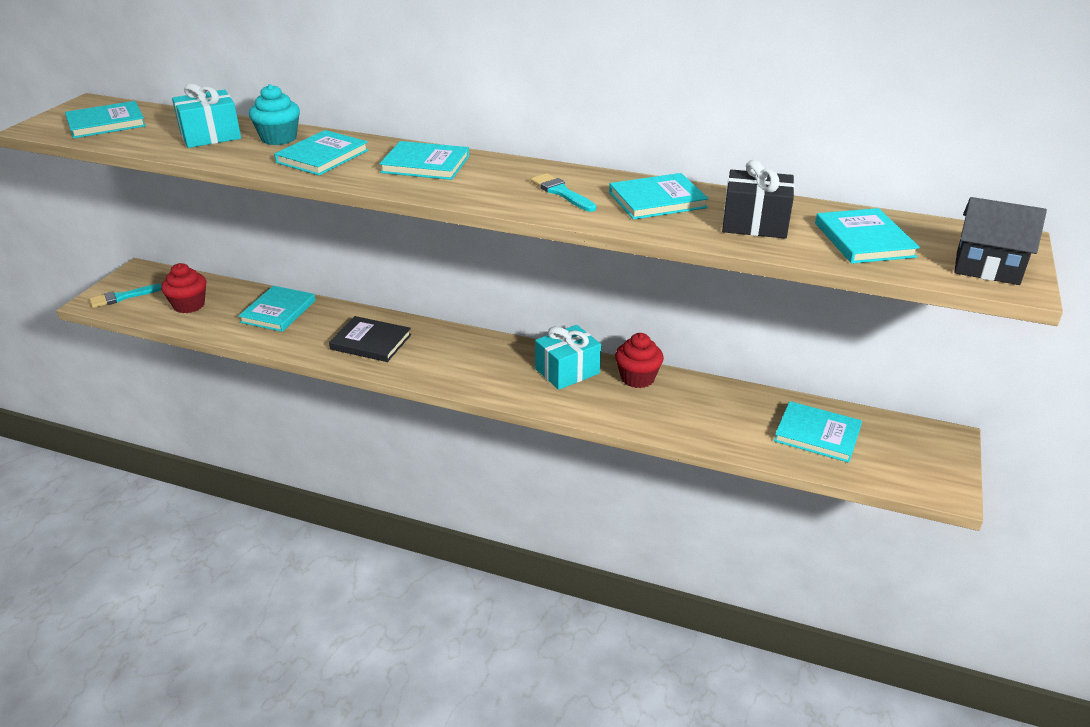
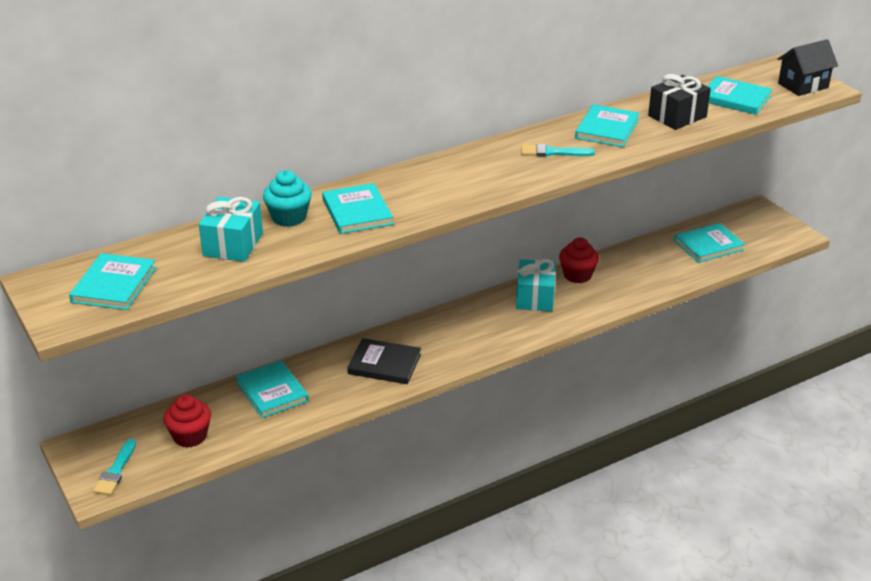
camera: 50 degrees left, 0 degrees up
(371, 342) = (384, 364): black book -> black book turned 45 degrees clockwise
(425, 164) = (435, 179): turquoise book -> none

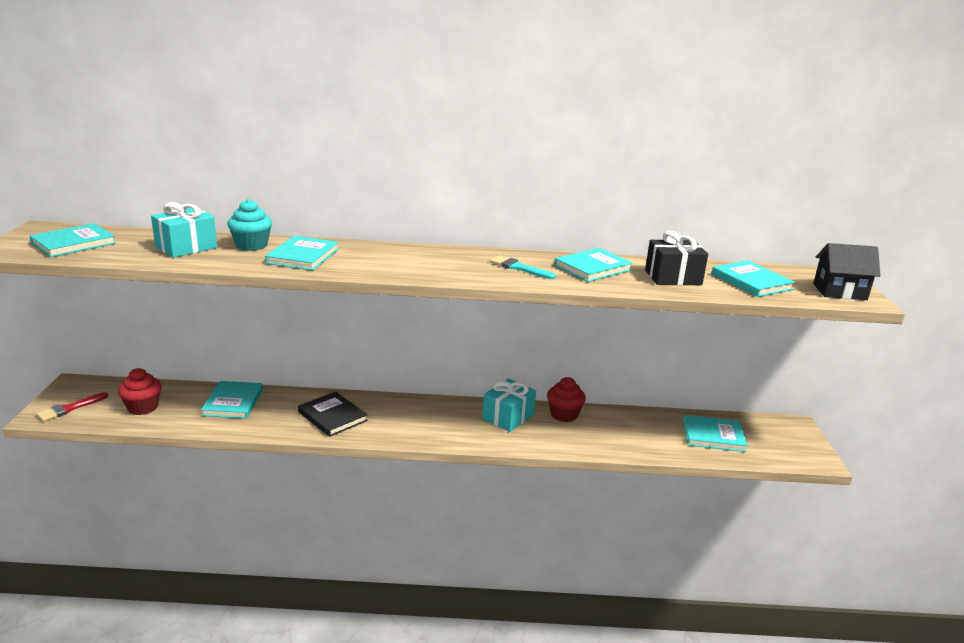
camera: 30 degrees right, 10 degrees down
(115, 471) = (70, 408): turquoise brush -> red brush

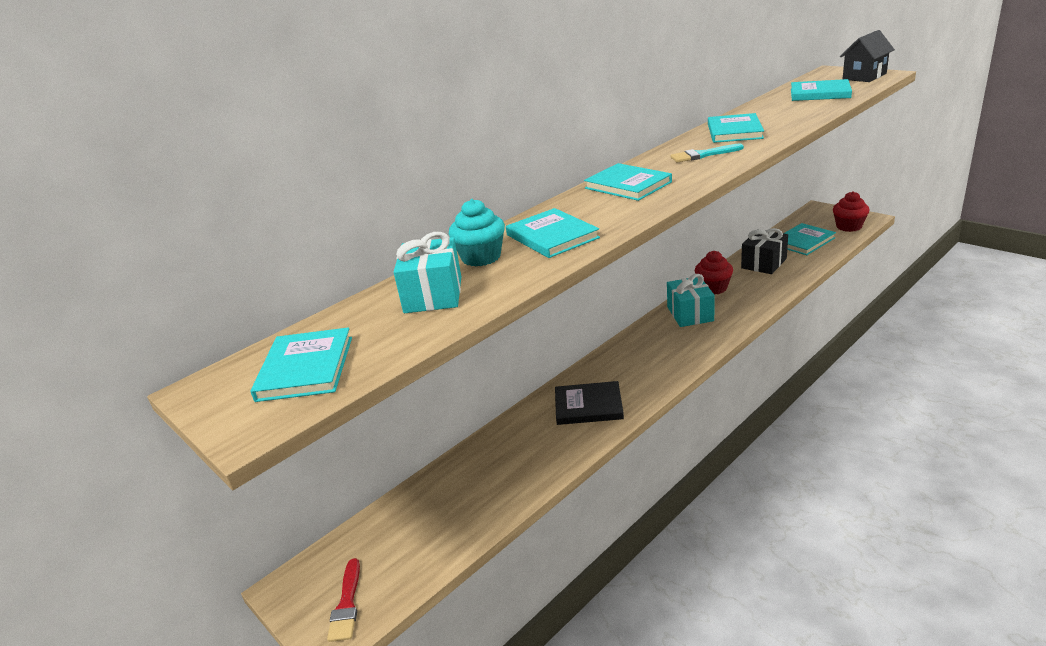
camera: 40 degrees left, 5 degrees up
(143, 407) = (419, 537): red cupcake -> red cupcake (849, 226)
(233, 402) = (488, 463): turquoise book -> turquoise book (628, 185)
(673, 277) = (786, 112): black gift -> black gift (764, 263)

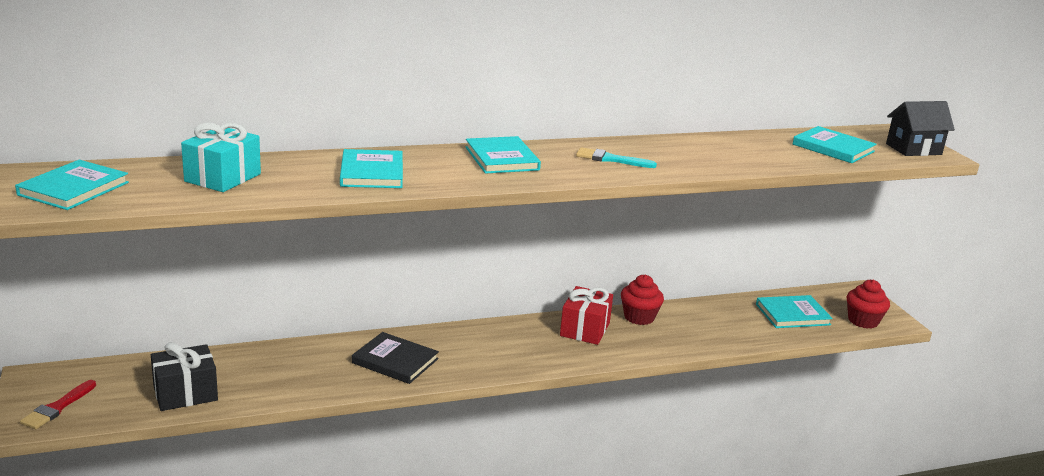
camera: 20 degrees right, 5 degrees down
(481, 257) = (297, 166): turquoise cupcake -> none
(690, 314) = (585, 329): turquoise gift -> red gift
(734, 131) = (680, 150): turquoise book -> none
(764, 263) = (721, 317): black gift -> black gift (185, 393)

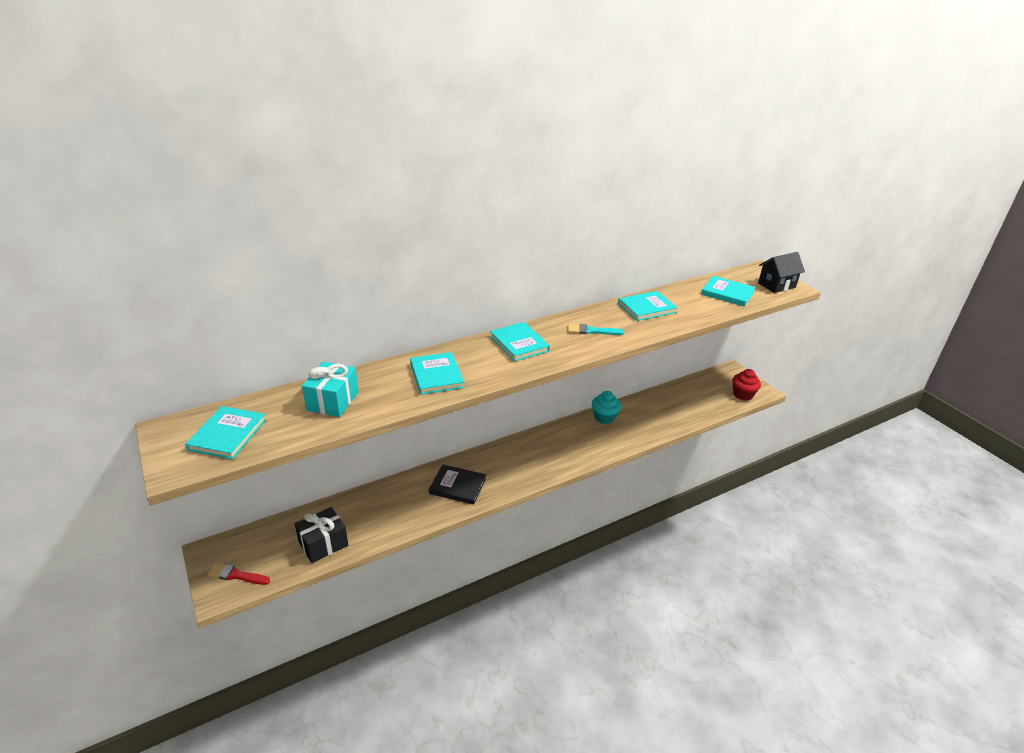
camera: 10 degrees left, 10 degrees up
(57, 407) = (236, 575): red brush -> red brush turned 90 degrees clockwise
(585, 329) = (573, 434): red gift -> none
(639, 317) = (604, 417): red cupcake -> turquoise cupcake
(792, 314) = (699, 397): turquoise book -> turquoise book (646, 308)

